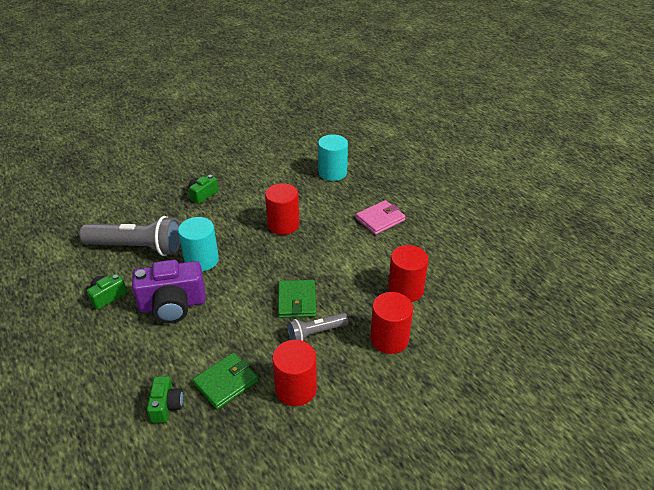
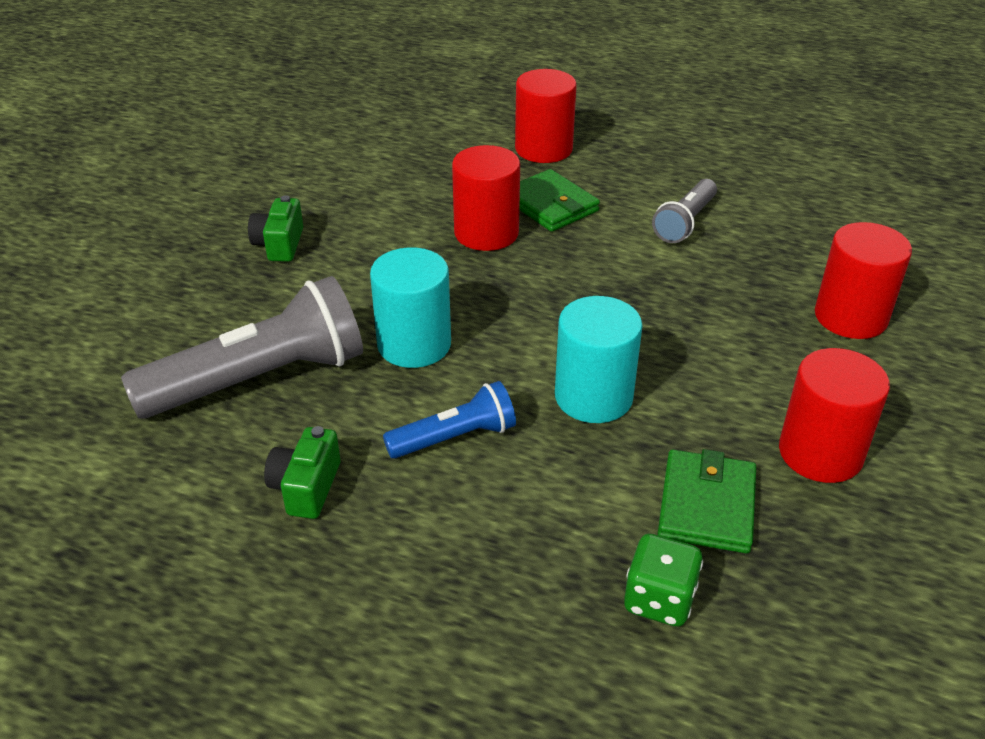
camera: 35 degrees left, 0 degrees up
(166, 406) = (659, 600): green camera -> green dice
(172, 305) = (455, 438): purple camera -> blue flashlight
(297, 301) = (654, 330): green wallet -> green wallet (550, 205)
(315, 333) = (742, 360): grey flashlight -> grey flashlight (685, 222)
(332, 173) = (468, 131): turquoise cylinder -> turquoise cylinder (593, 397)
(380, 219) = (626, 167): pink wallet -> none
(405, 290) = (784, 243): red cylinder -> red cylinder (543, 149)

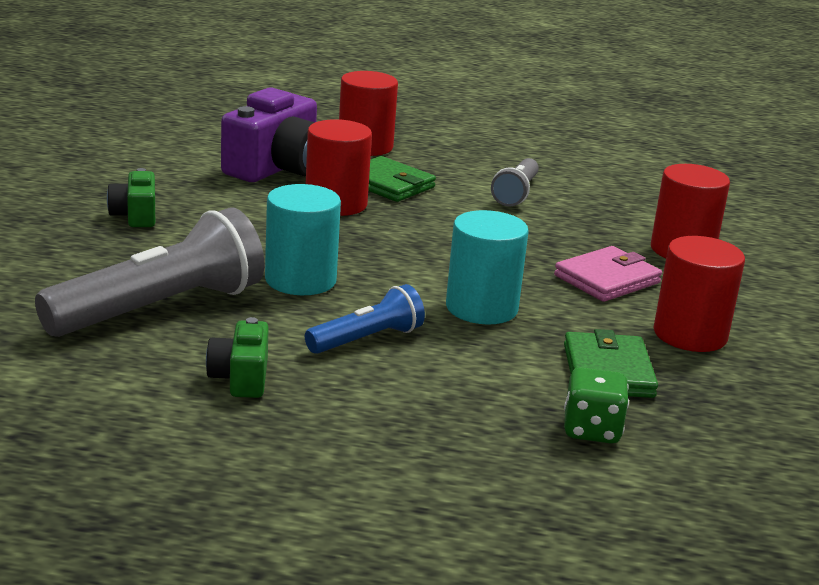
camera: 15 degrees left, 15 degrees down
(442, 179) = (277, 168): none -> purple camera
(748, 359) = (607, 279): none -> pink wallet

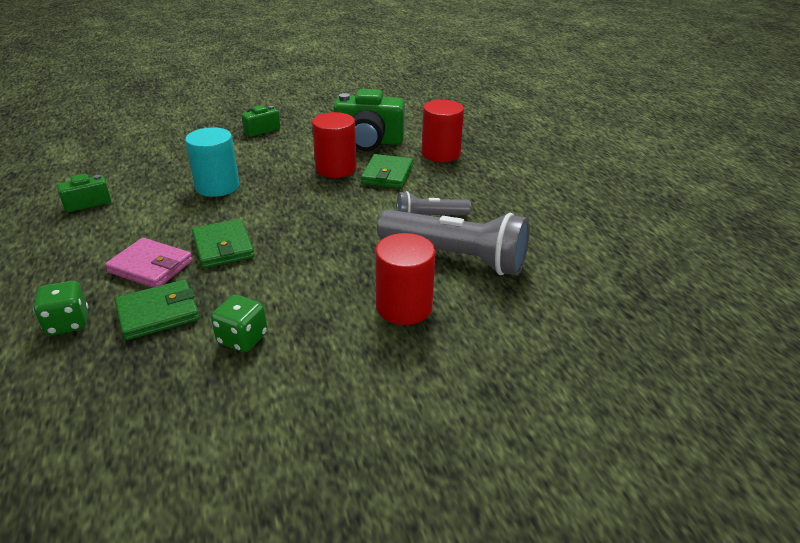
camera: 65 degrees right, 10 degrees up
(160, 309) = (154, 164): grey flashlight -> grey flashlight (456, 257)
(277, 168) = (369, 141): purple camera -> green camera
(367, 339) = (153, 222): blue flashlight -> none
(481, 308) = (223, 247): turquoise cylinder -> green wallet
(607, 279) = (312, 283): pink wallet -> pink wallet (150, 267)
(690, 334) = (242, 339): red cylinder -> green dice

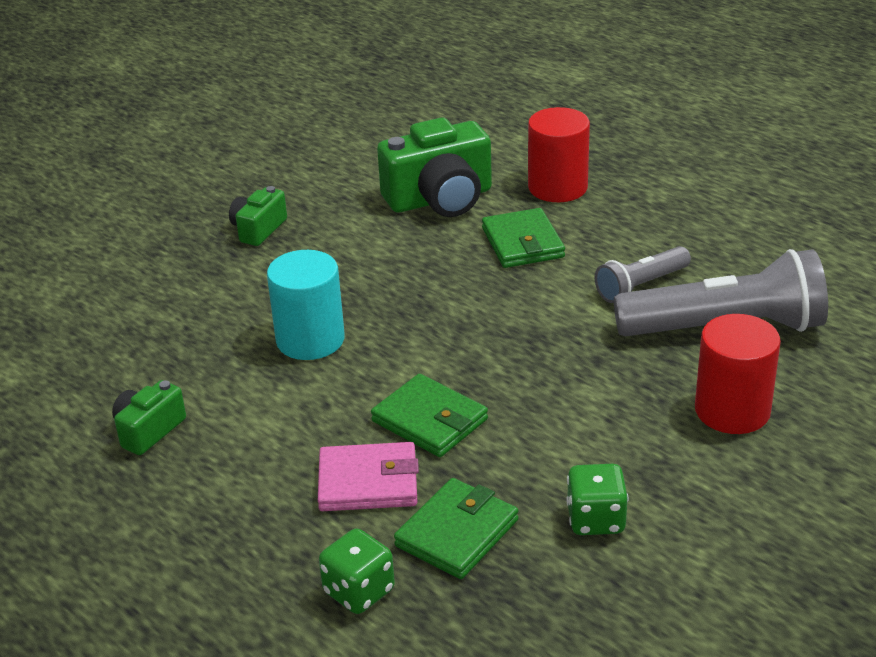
camera: 25 degrees left, 0 degrees up
(336, 168) = (443, 256): red cylinder -> none

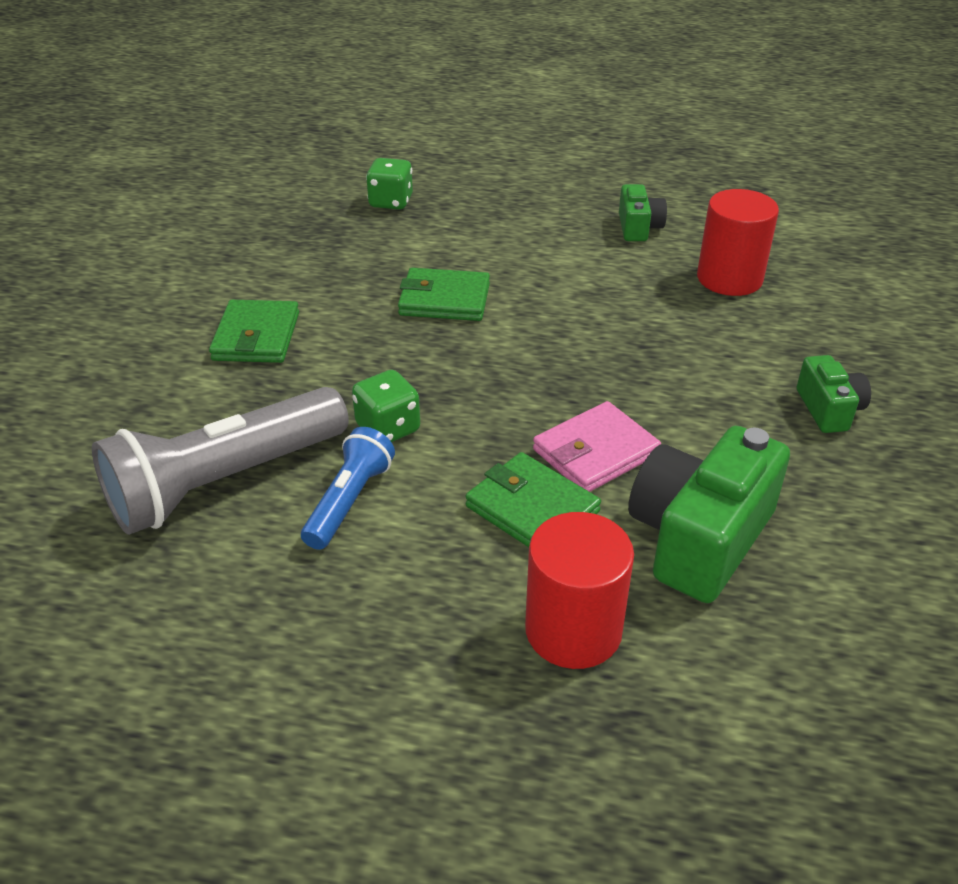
camera: 145 degrees right, 5 degrees up
(310, 340) = (616, 323): turquoise cylinder -> none
(368, 482) = (447, 250): pink wallet -> pink wallet (595, 452)
(457, 533) = (356, 244): green wallet -> green wallet (256, 336)
(596, 520) = (262, 281): green dice -> green dice (388, 428)
(640, 286) = (349, 501): grey flashlight -> blue flashlight
(732, 410) = (185, 395): red cylinder -> red cylinder (729, 278)

